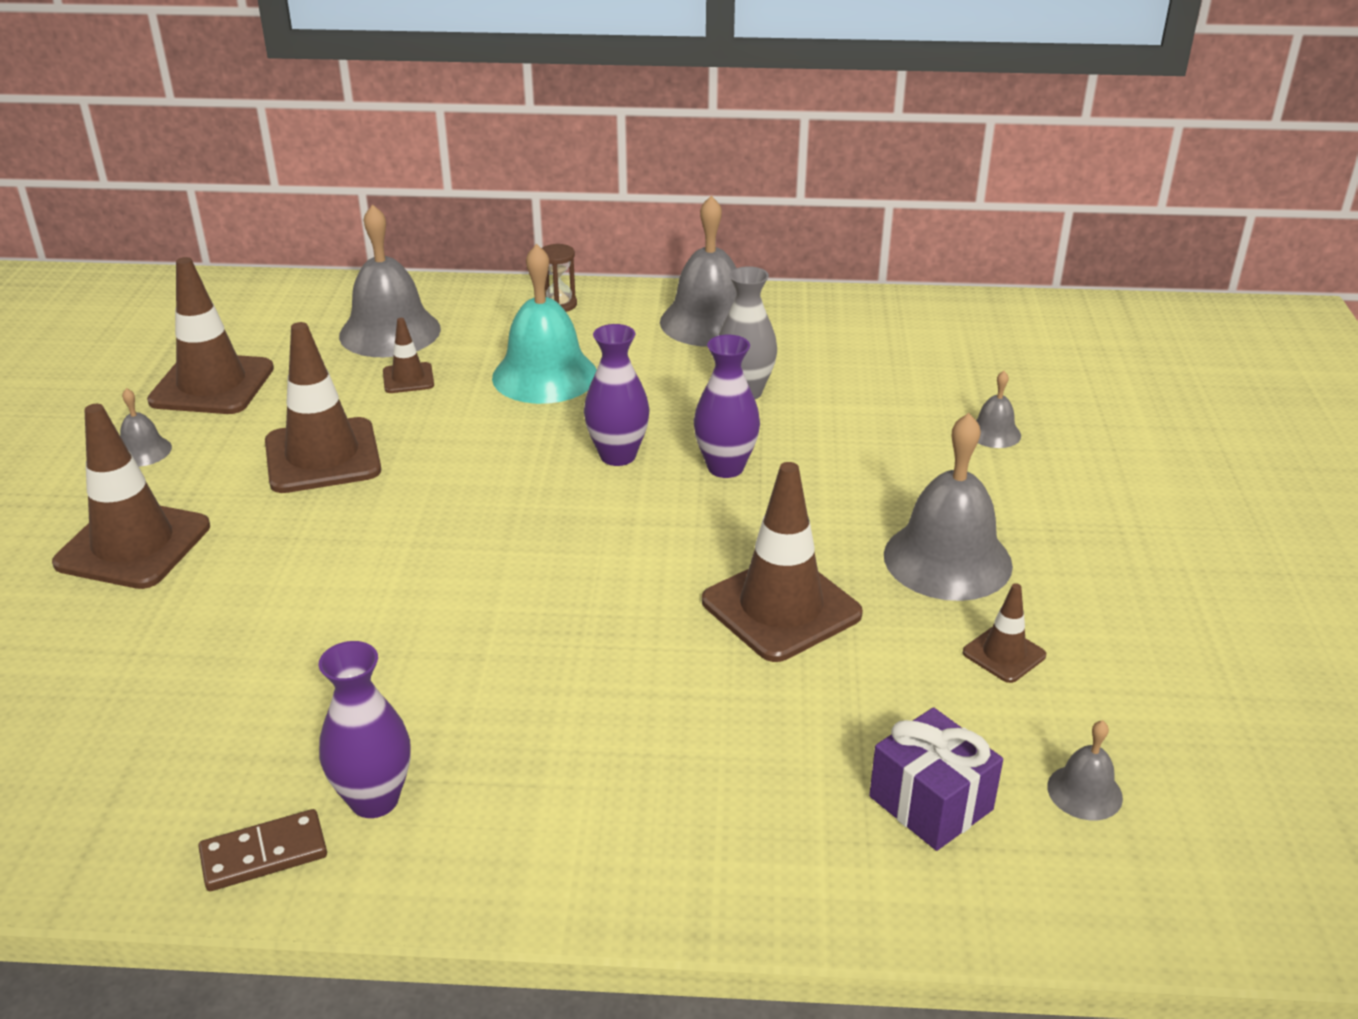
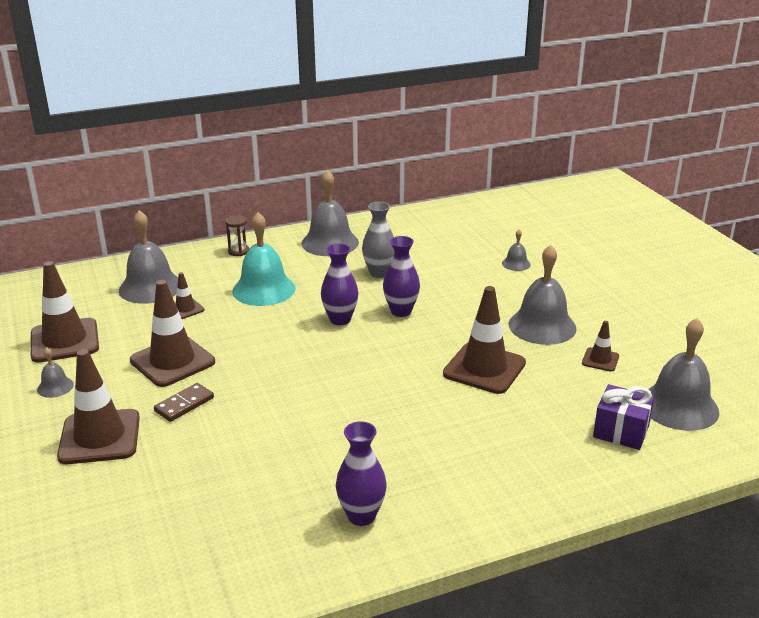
camera: 25 degrees left, 5 degrees down
(264, 854) = (327, 560): brown domino -> brown domino (184, 404)
(1084, 792) = (679, 406): grey bell -> grey bell, size x2.11

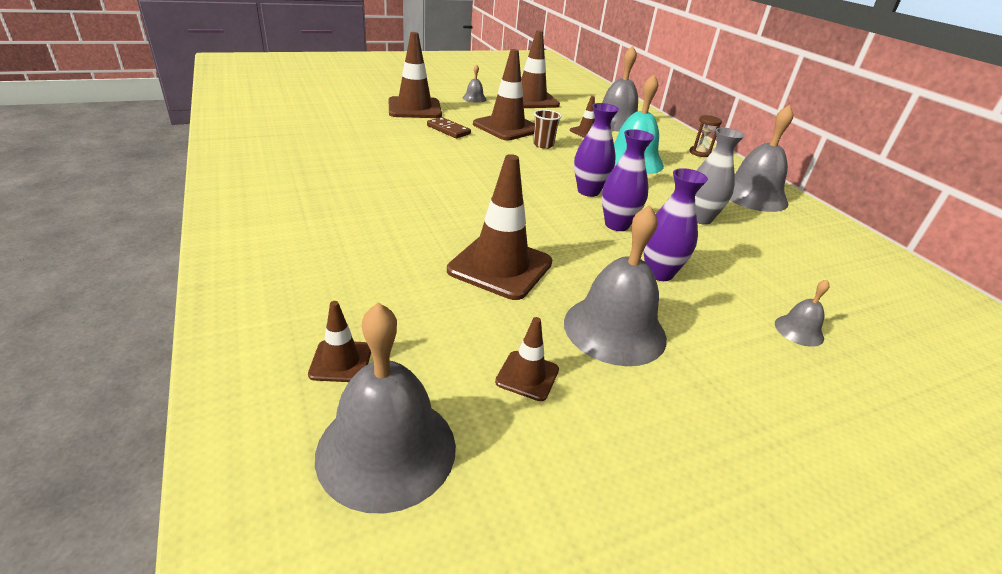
camera: 85 degrees right, 5 degrees up
(227, 338) = (543, 145): none -> brown cup
(361, 516) = (279, 182): purple vase -> purple vase (659, 273)
(621, 431) = (341, 361): purple gift -> brown traffic cone

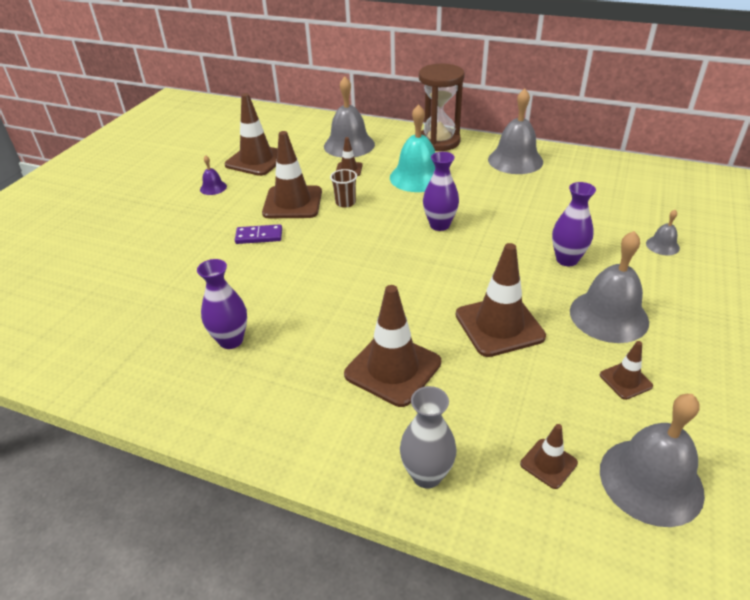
camera: 40 degrees left, 5 degrees up
(414, 108) = (190, 232): brown traffic cone -> brown traffic cone (393, 368)
(448, 130) = (259, 236): brown domino -> purple domino
(474, 98) = (213, 188): grey bell -> purple bell
(616, 225) = (496, 241): purple vase -> purple vase (231, 340)
(699, 153) = (438, 141): brown hourglass -> brown hourglass, size x2.28
(700, 218) = (521, 201): grey vase -> grey vase (427, 475)

